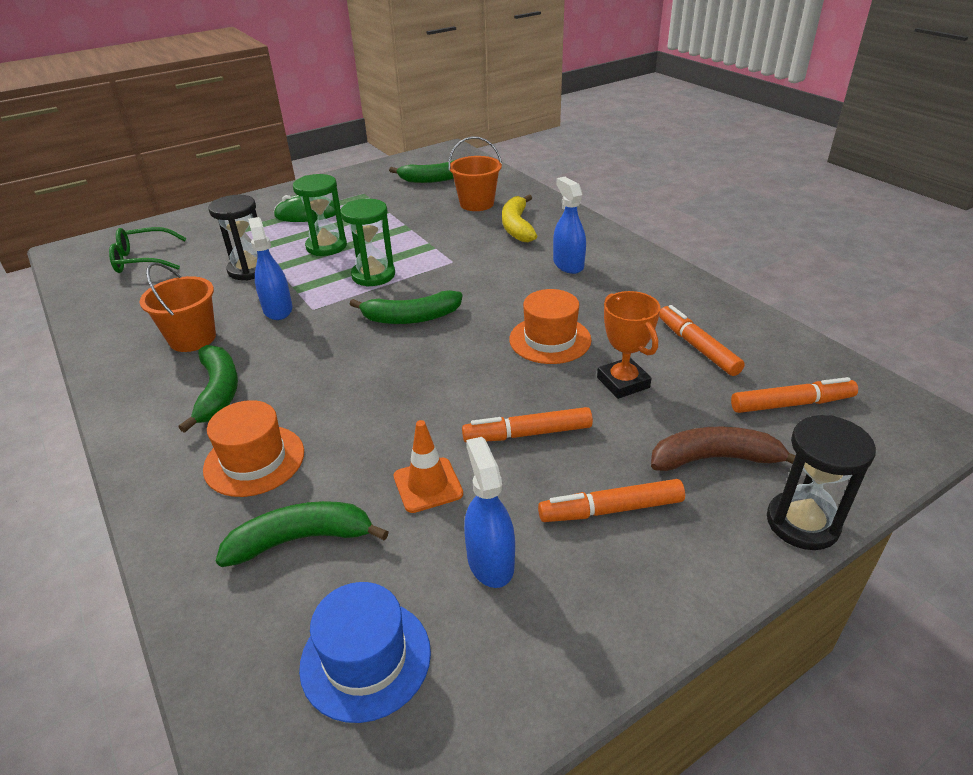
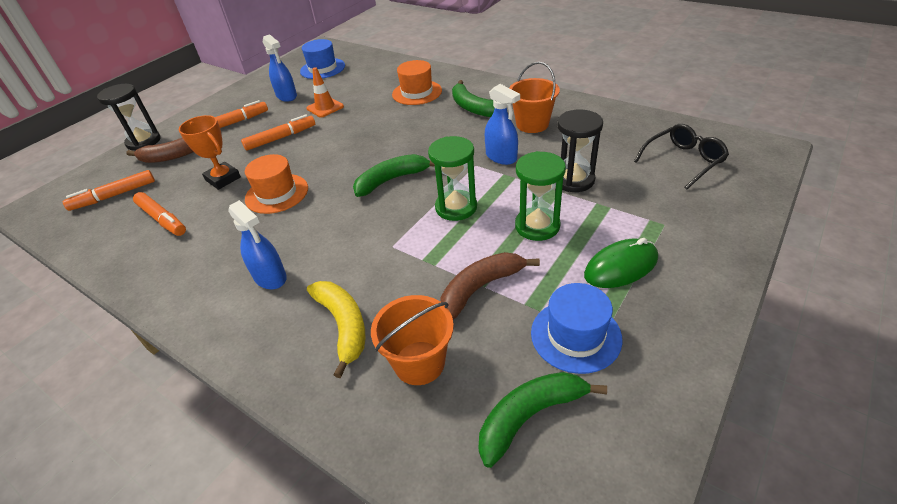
camera: 160 degrees right, 5 degrees up
(143, 260) = (683, 161): green glasses -> black glasses
(301, 539) = (369, 81): green banana -> none
(377, 196) = (575, 335): none -> blue hat
(408, 224) = (480, 288): none -> brown banana

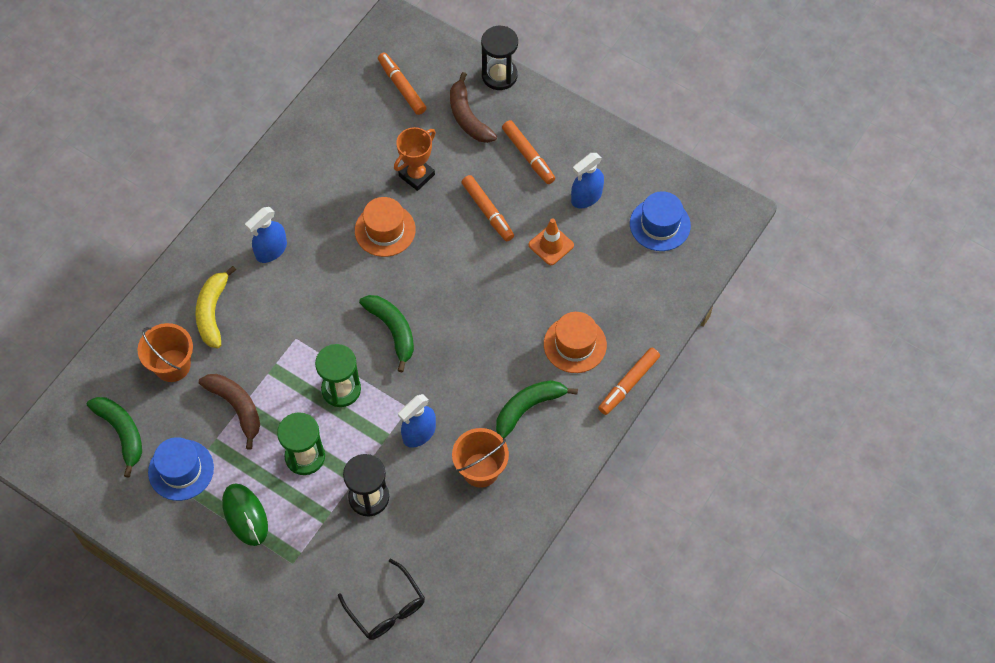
camera: 85 degrees right, 20 degrees up
(162, 219) = (359, 143): orange marker -> orange marker (628, 384)
(343, 326) = (212, 312): yellow banana -> yellow banana turned 120 degrees clockwise

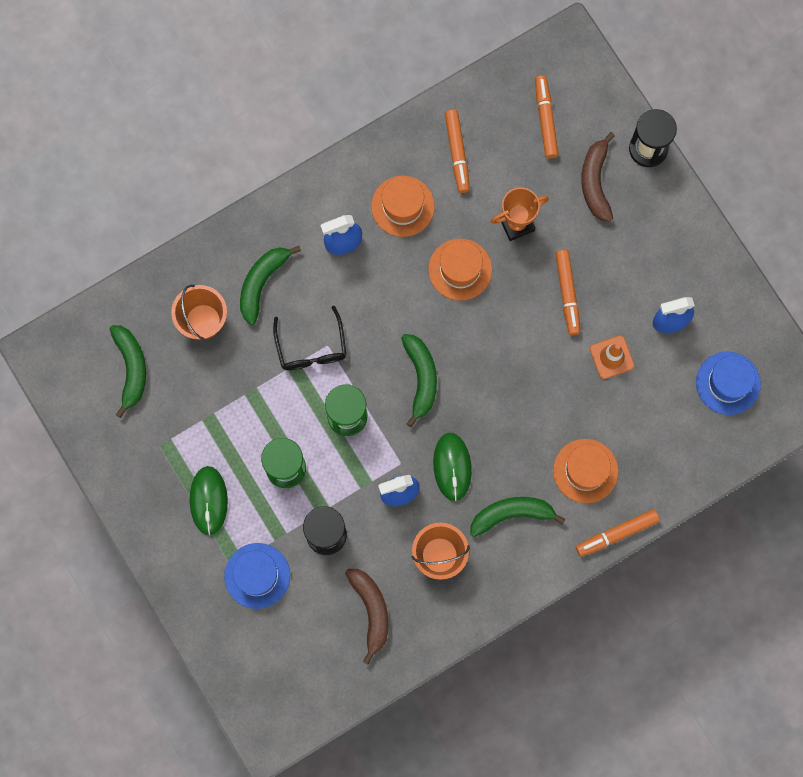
camera: 25 degrees right, 15 degrees up
(181, 470) = (169, 430): blue hat -> blue hat (257, 575)
(212, 312) = (262, 283): yellow banana -> green banana
(236, 407) = (244, 390): brown banana -> brown banana (371, 611)
(310, 201) = (402, 206): none -> orange hat
(386, 608) = (296, 647): black glasses -> black glasses (311, 347)
(456, 391) = (452, 467): none -> green mouse
(528, 156) = (635, 251): orange marker -> orange marker (457, 153)

